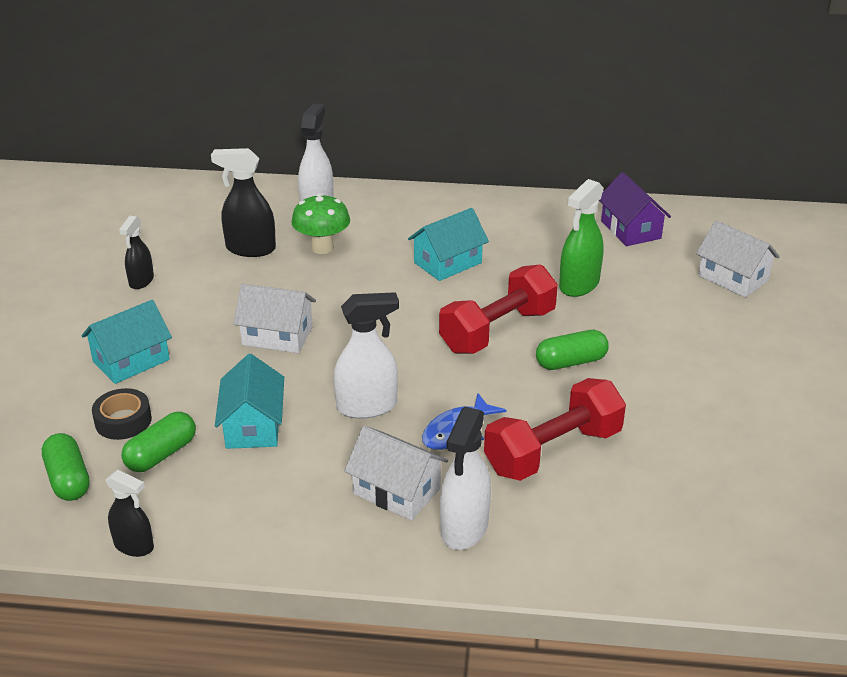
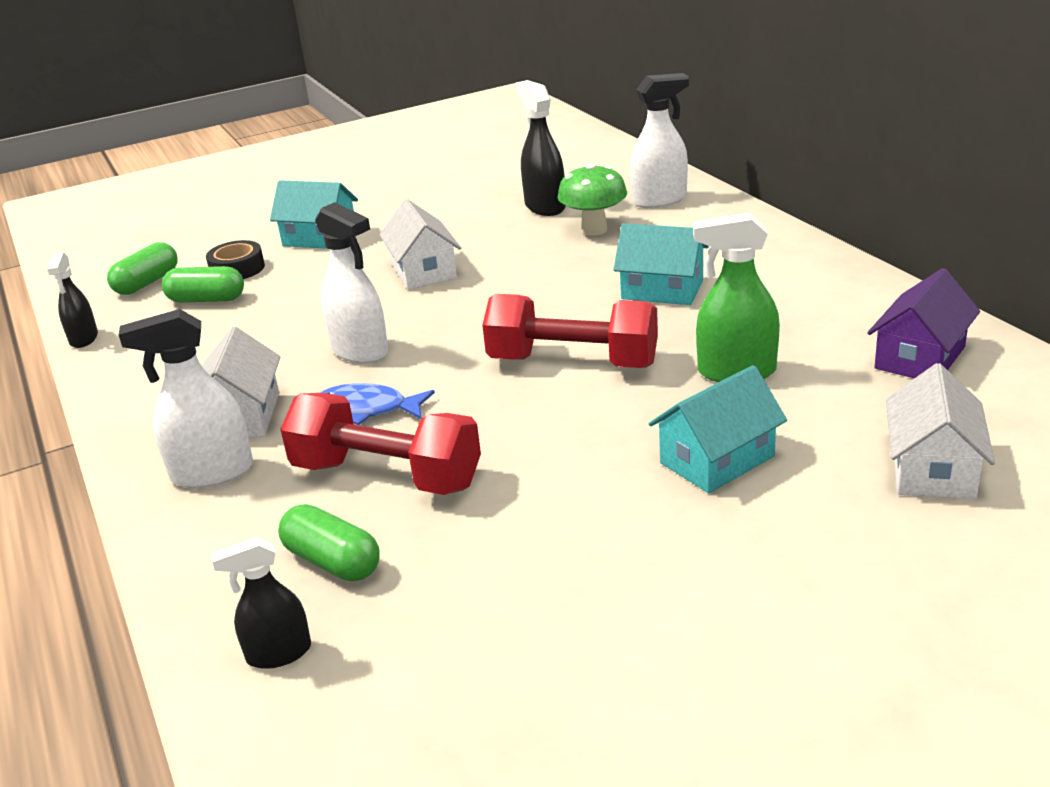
camera: 60 degrees right, 5 degrees down
(141, 281) = (435, 194): black spray bottle -> black spray bottle (278, 653)
(253, 426) = (279, 316): turquoise house -> turquoise house (717, 460)
(571, 362) = (569, 425): green capsule -> green capsule (332, 562)

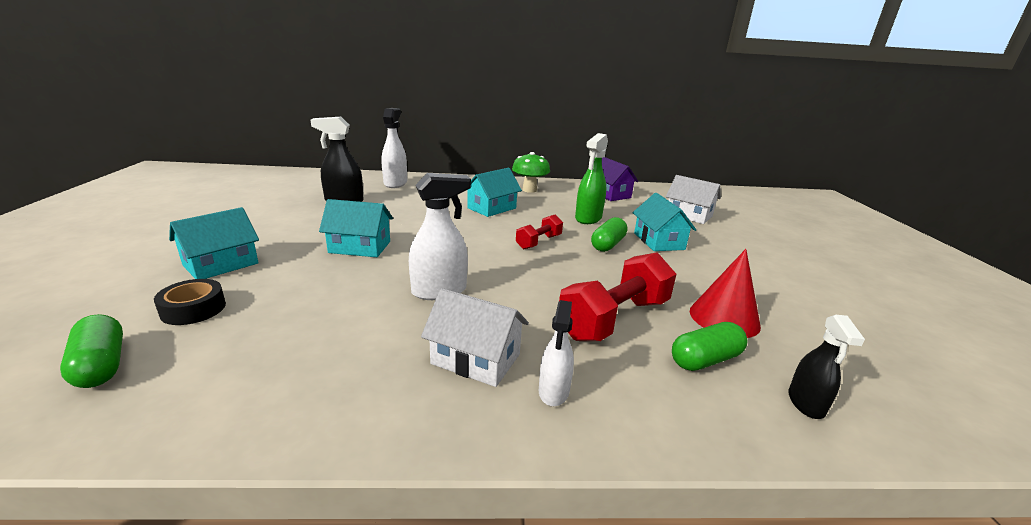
camera: 70 degrees left, 5 degrees down
(84, 339) = (151, 438): black spray bottle -> none
(206, 300) = (224, 336): green capsule -> green capsule (608, 244)
(211, 473) = (553, 391): white spray bottle -> white spray bottle, size x0.64
(367, 409) = (524, 307): blue fish -> none
(424, 271) = (360, 247): white house -> turquoise house
(463, 566) = (724, 318): none -> red cone
(573, 362) = (538, 242): red dumbbell -> red dumbbell, size x0.56
(594, 230) = (399, 201): green mushroom -> green mushroom (529, 190)

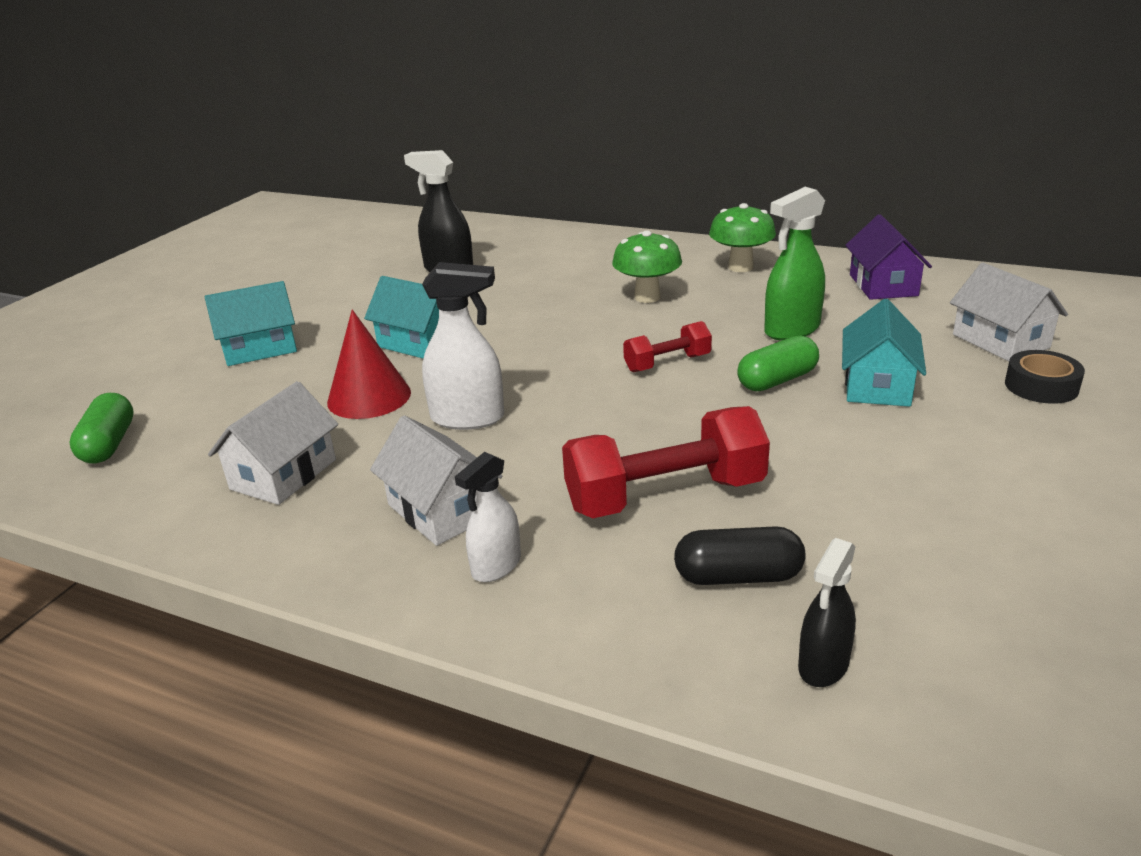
camera: 30 degrees right, 5 degrees up
(193, 309) = (207, 399): black tape -> black tape (1041, 386)
(316, 358) = (283, 474): none -> white house
(395, 183) = (539, 243): white spray bottle -> none
(492, 208) = (647, 297): turquoise house -> green mushroom
(705, 360) = (738, 576): green capsule -> black capsule
(724, 318) = (842, 527): red cone -> red cone (369, 397)

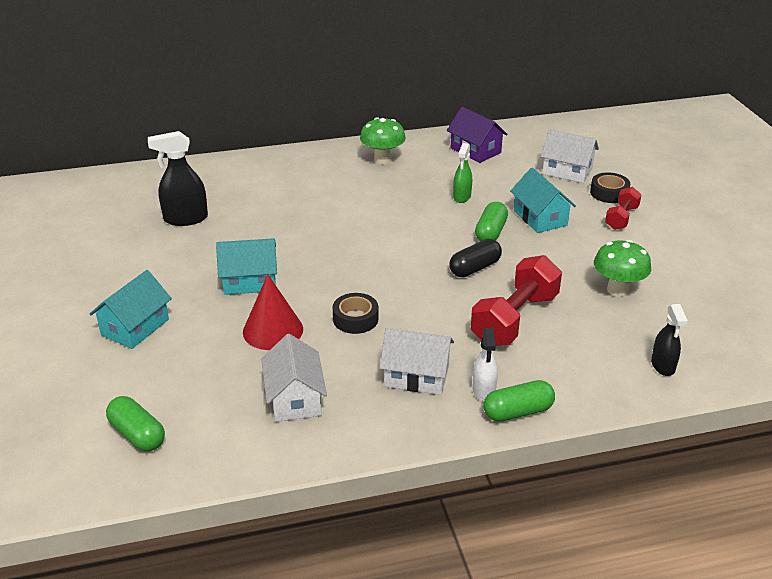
camera: 40 degrees left, 5 degrees up
(468, 418) = (355, 319): white spray bottle -> black tape
(500, 617) = (518, 412): none -> green capsule
(647, 297) = (353, 199): green mushroom -> green mushroom (617, 290)
(667, 363) = (422, 242): red dumbbell -> red dumbbell (621, 218)
(738, 576) = (591, 344): black capsule -> black capsule (475, 268)
(791, 330) = (462, 197): green spray bottle -> green spray bottle, size x0.64

